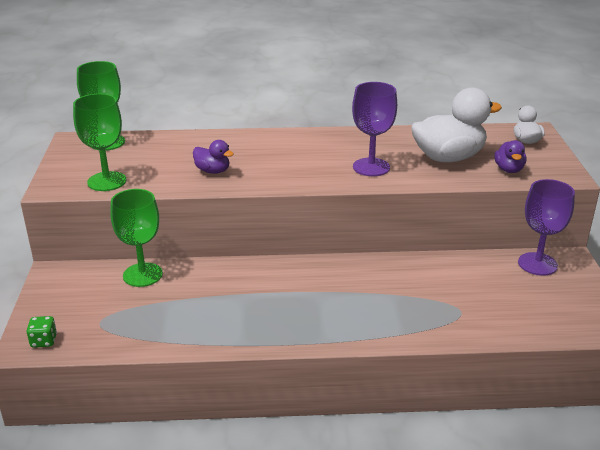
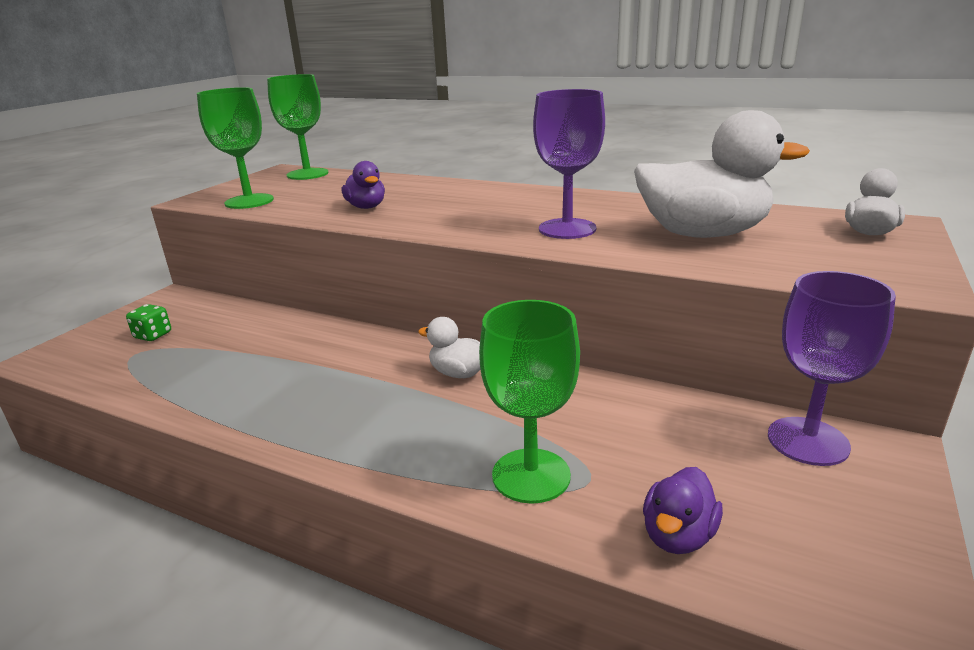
camera: 30 degrees right, 5 degrees down
(44, 341) = (61, 358): green dice -> green dice (153, 335)
(142, 275) = (241, 317): green goblet -> green goblet (531, 475)
(340, 275) = (459, 373): none -> white duck
(509, 169) = (797, 261): purple duck -> purple duck (678, 536)

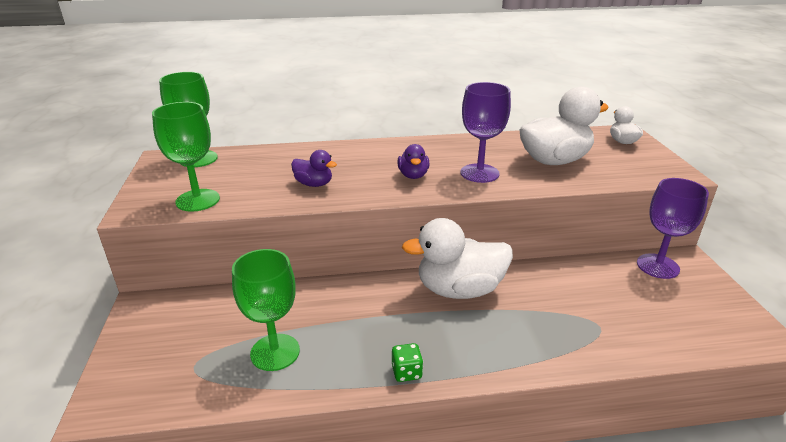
camera: 35 degrees left, 5 degrees up
(153, 335) = (185, 345): green dice -> green dice (406, 372)
(459, 373) = (459, 290): white duck -> white duck, size x2.02
(531, 475) = (573, 336): green goblet -> green goblet (275, 352)
(678, 536) = (664, 337): purple duck -> purple duck (413, 175)

